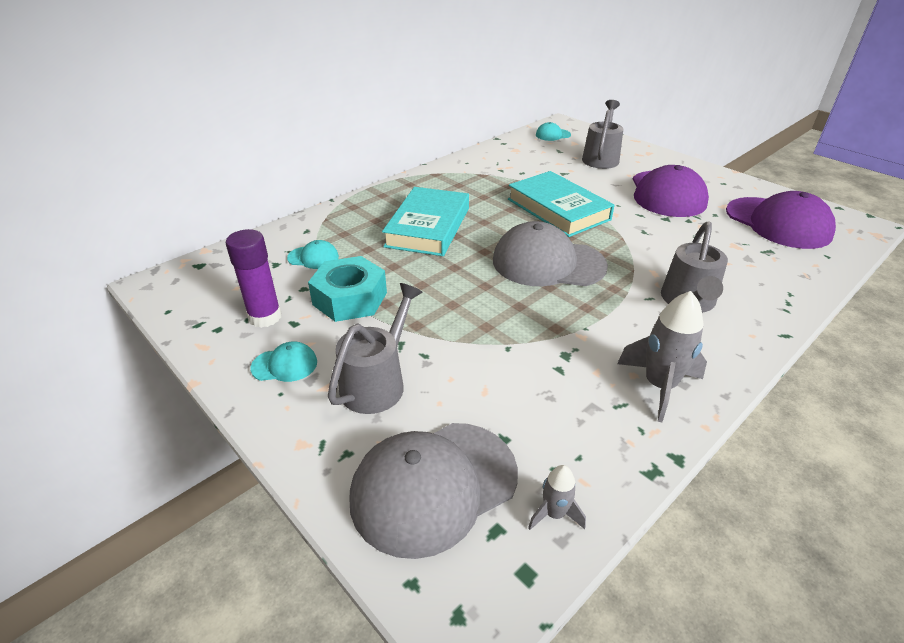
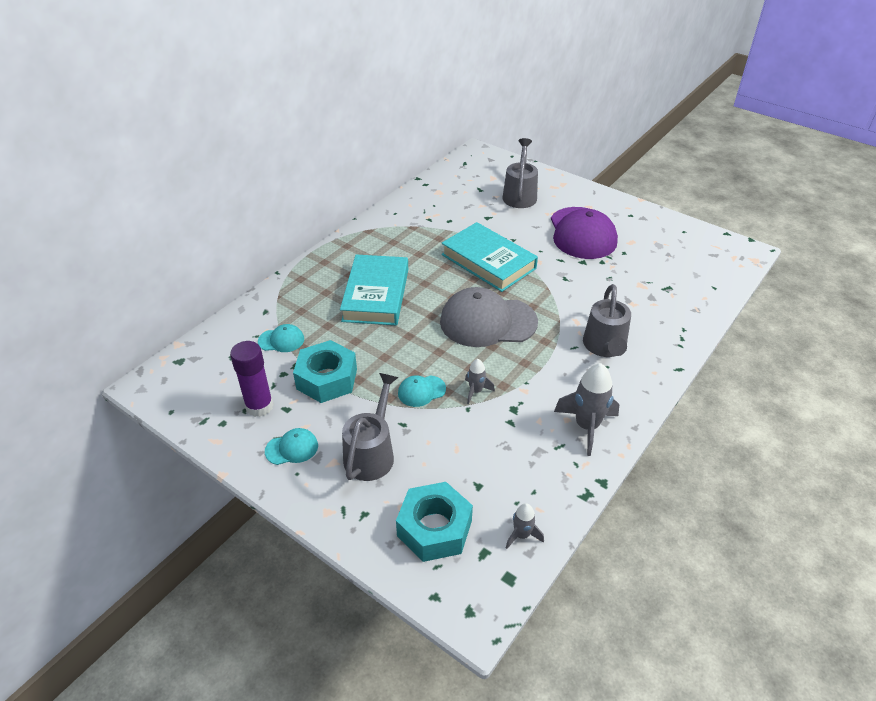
camera: 10 degrees left, 5 degrees up
(434, 486) = (434, 528): grey cap -> turquoise nut
(521, 330) = (476, 391): none -> grey rocket
(552, 135) = (471, 169): turquoise cap -> turquoise cap (421, 391)
(778, 223) = (676, 256): purple cap -> none

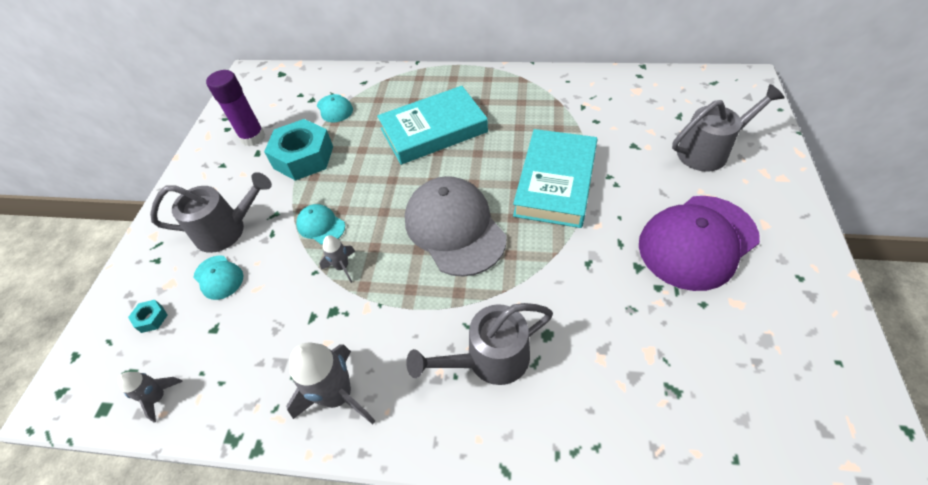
camera: 65 degrees right, 10 degrees up
(292, 448) = (214, 179): turquoise cap -> turquoise cap (218, 277)
(434, 528) = (151, 318): turquoise nut -> turquoise nut, size x0.41

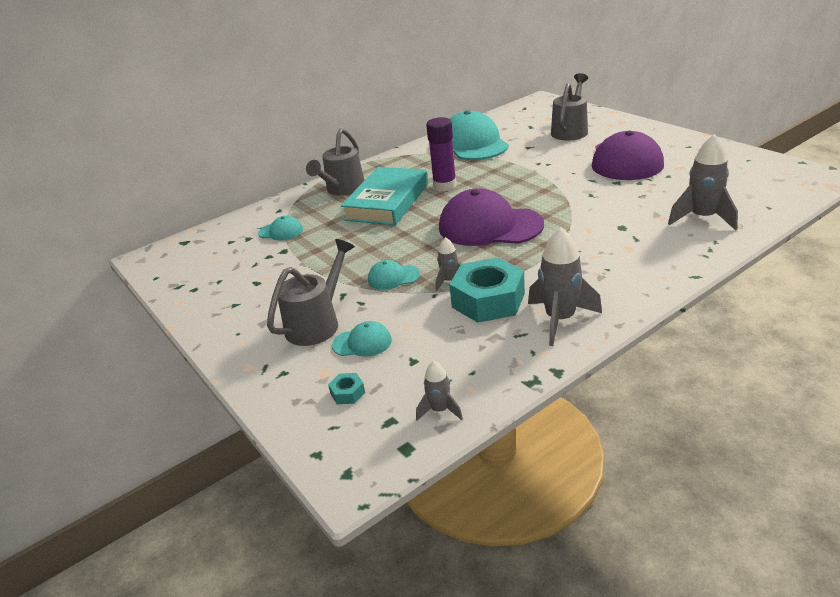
camera: 45 degrees left, 20 degrees down
(253, 137) = (233, 279): purple glue stick -> purple glue stick (445, 186)
(303, 157) = (306, 262): turquoise nut -> turquoise nut (488, 300)
(454, 228) = (490, 226): grey cap -> purple cap
(488, 360) = (612, 253): grey watering can -> grey watering can (342, 190)
(555, 182) = (513, 180): turquoise book -> none
(594, 104) = (473, 144): none -> turquoise cap
(637, 401) = (702, 218): none -> grey rocket

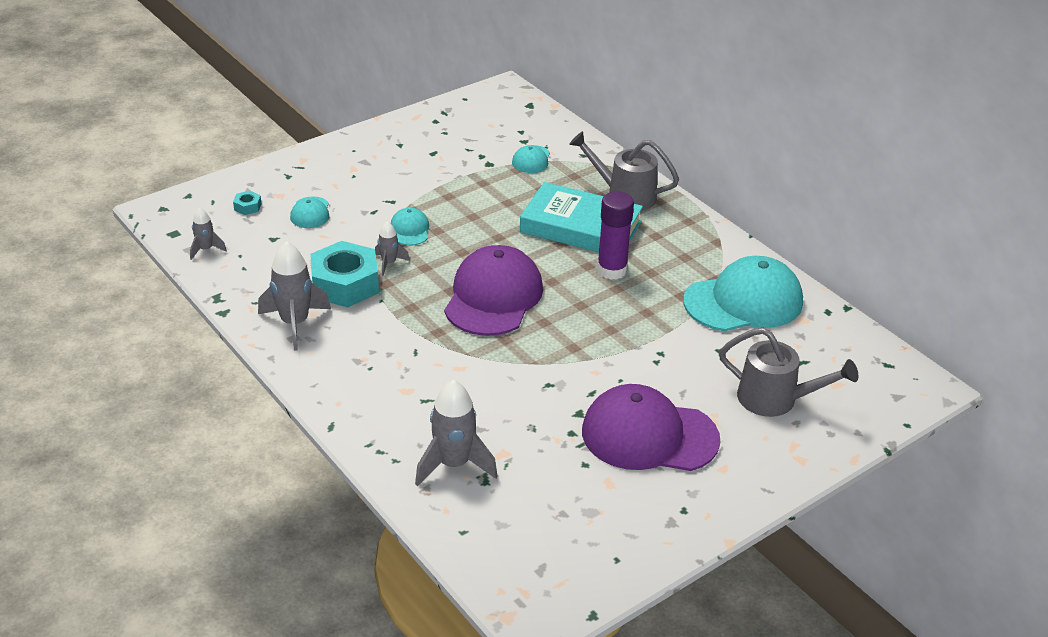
camera: 85 degrees right, 5 degrees up
(318, 323) = (350, 189): grey watering can -> none

